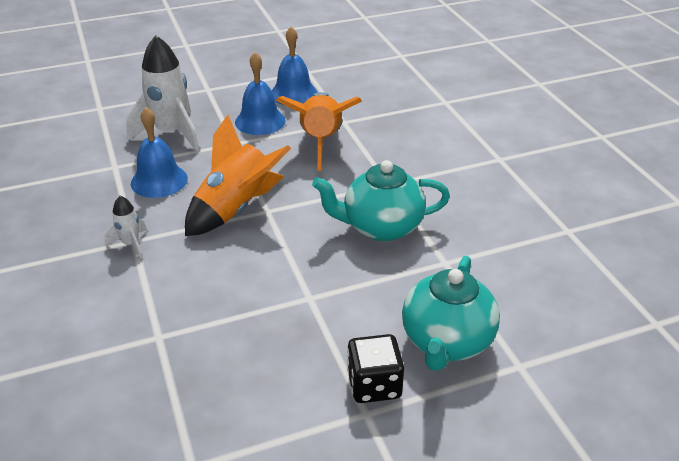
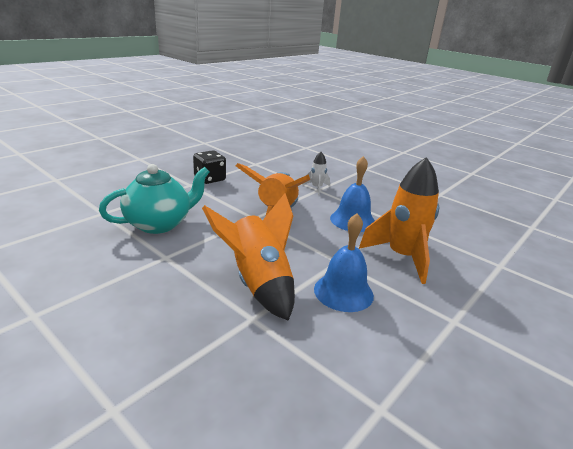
camera: 150 degrees right, 10 degrees down
(171, 133) = (402, 257): white rocket -> orange rocket
(293, 93) = (352, 348): blue bell -> none
(374, 385) = (138, 165): black dice -> black dice (209, 179)
(446, 342) = (100, 181): turquoise teapot -> none

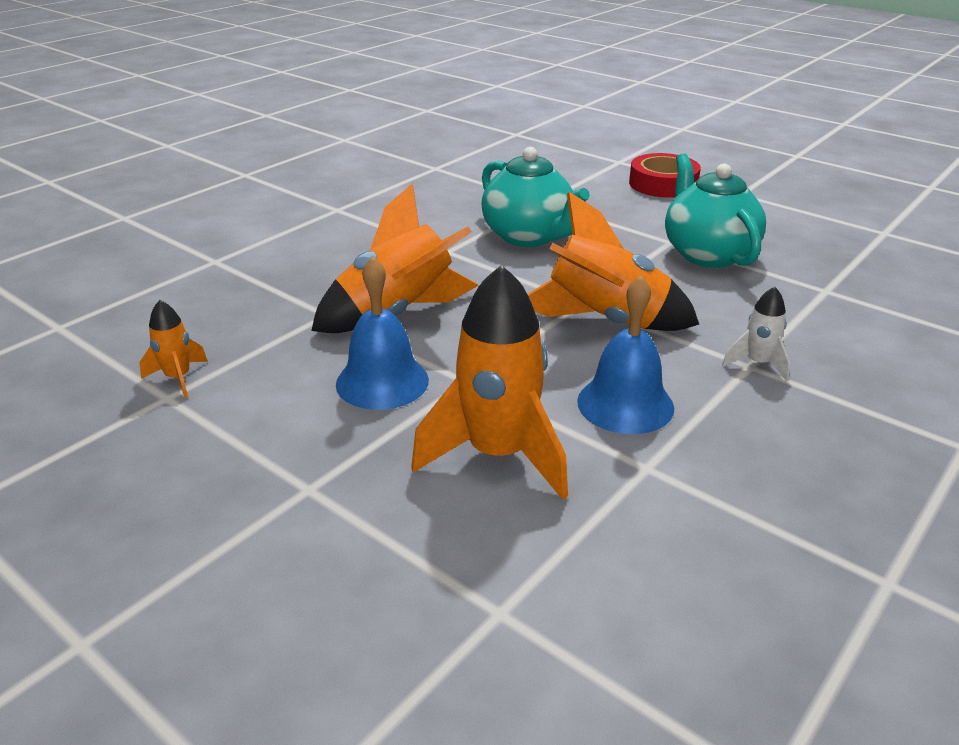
camera: 90 degrees right, 5 degrees up
(108, 173) = (663, 184): none -> red tape
(209, 179) = (707, 254): black dice -> turquoise teapot
(352, 405) = (178, 378): none -> orange rocket

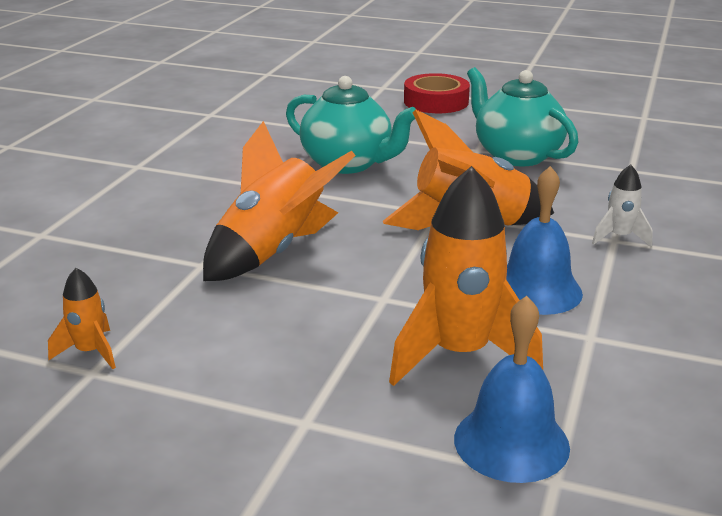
camera: 20 degrees left, 5 degrees down
(382, 382) = (305, 314): blue bell -> blue bell (511, 442)

